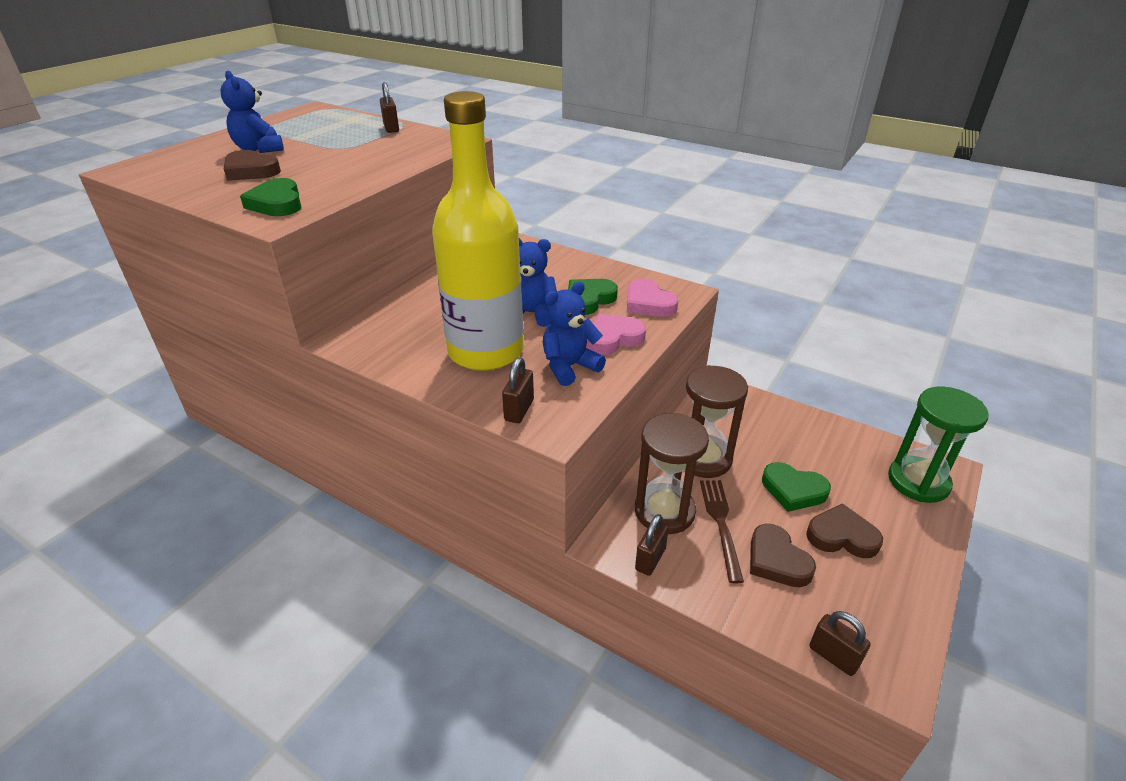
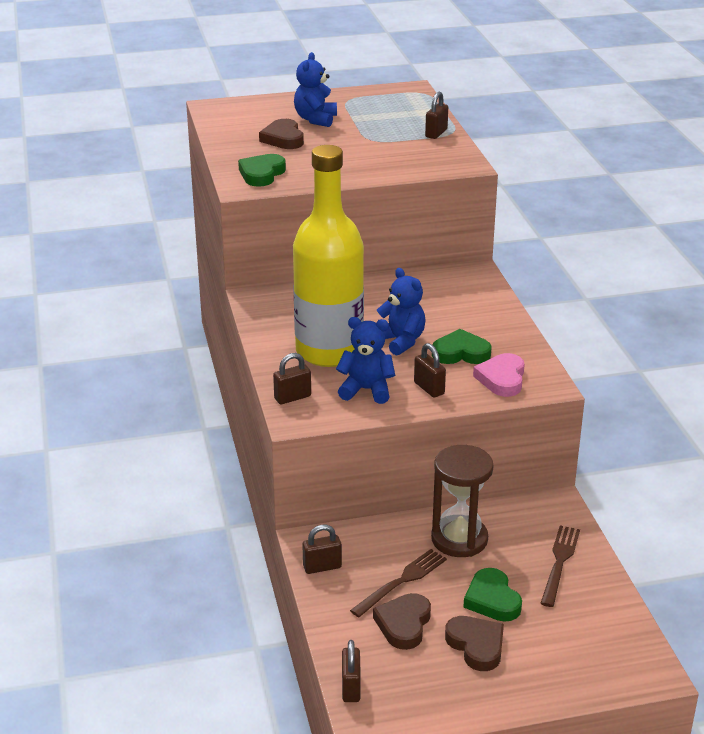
camera: 45 degrees right, 5 degrees down
(613, 338) = (429, 388): pink heart -> brown padlock
(664, 511) = (375, 549): brown hourglass -> none
(783, 430) = (559, 562): none -> brown fork
(918, 482) = (608, 662): green hourglass -> none

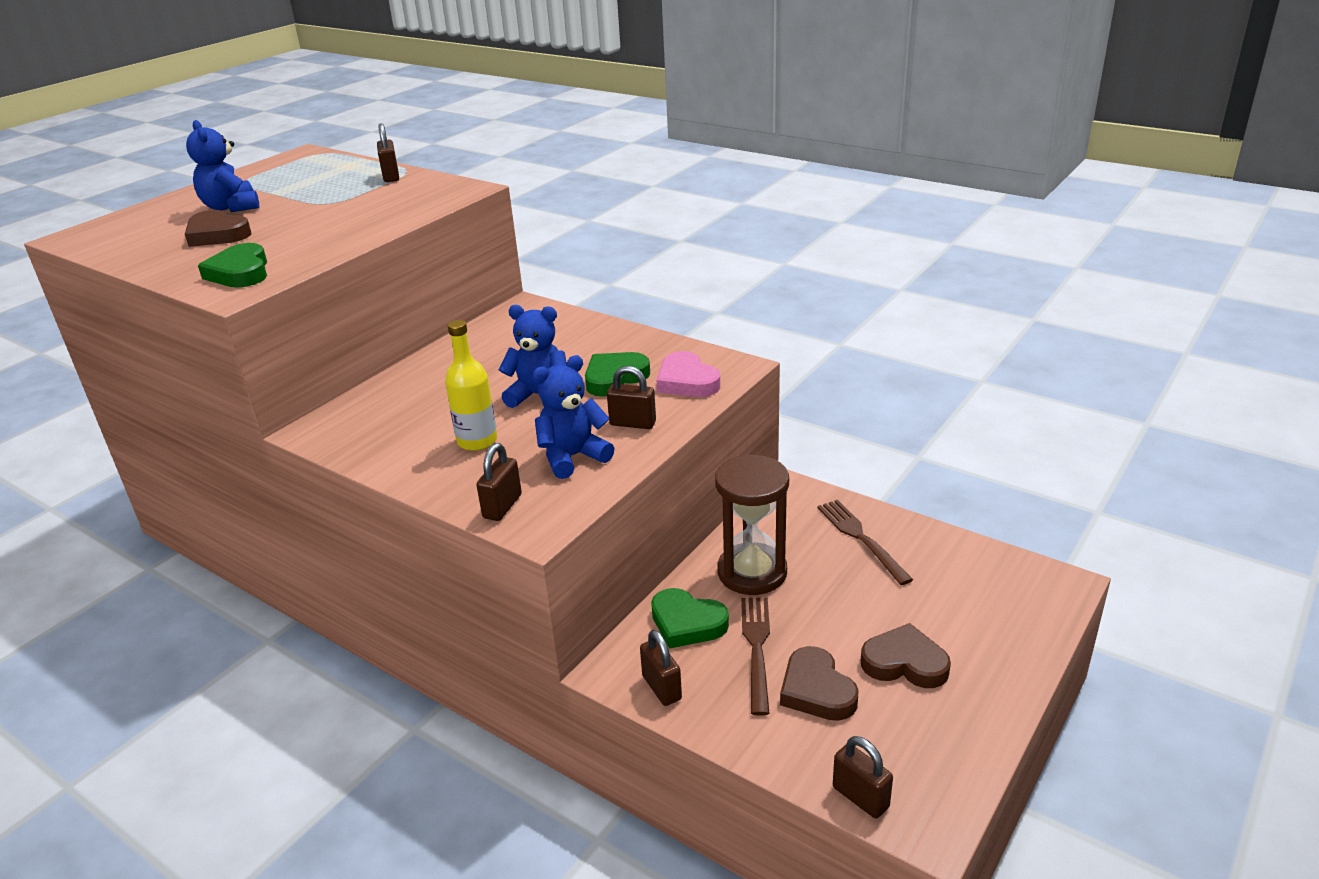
camera: 40 degrees left, 0 degrees up
(322, 567) = (661, 688): brown padlock -> brown padlock turned 60 degrees counterclockwise
(329, 351) = (477, 441): yellow bottle -> yellow bottle, size x0.45
(492, 600) = (856, 609): green heart -> green heart (687, 623)

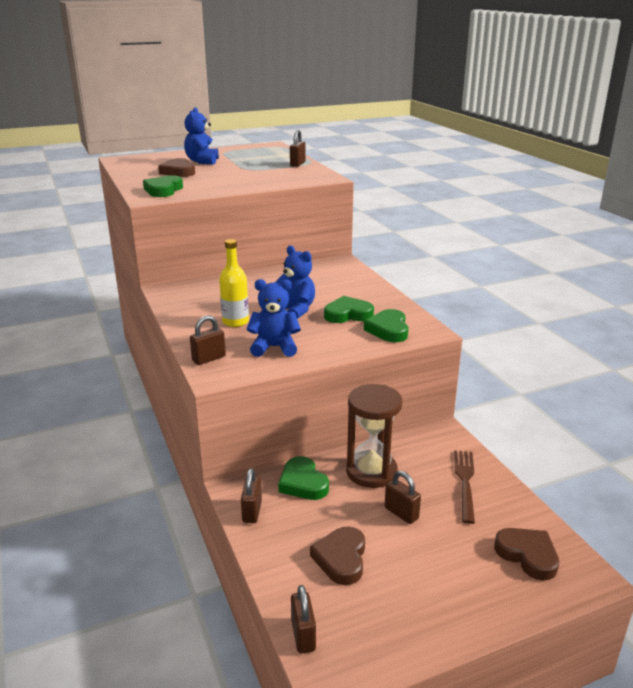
camera: 30 degrees right, 5 degrees down
(632, 423) = (329, 341): brown padlock -> brown padlock (401, 513)
(686, 381) = (388, 330): pink heart -> green heart
(756, 647) = (329, 516): brown fork -> none
(904, 663) = (416, 571): brown heart -> brown heart (527, 555)

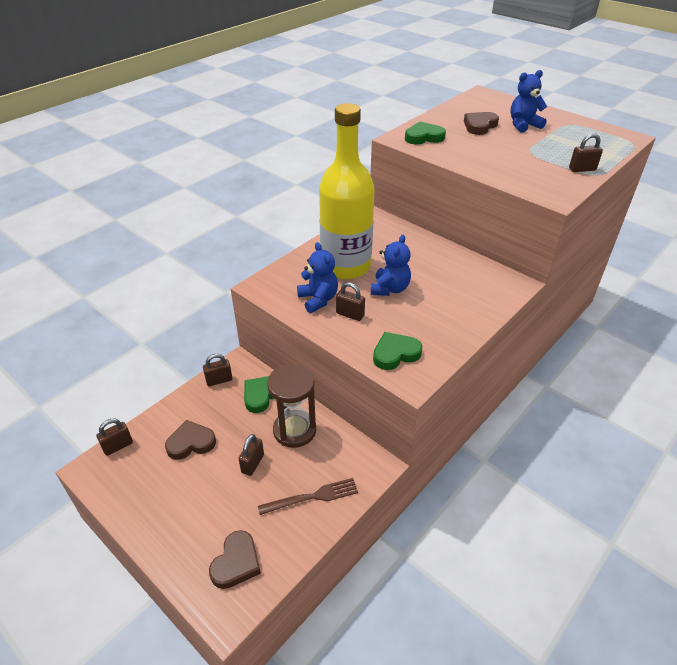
camera: 65 degrees right, 15 degrees up
(209, 359) = (281, 275): brown padlock -> brown padlock (350, 314)
(235, 322) = (345, 266): yellow bottle -> yellow bottle, size x2.21
(348, 314) = (406, 320): green heart -> none

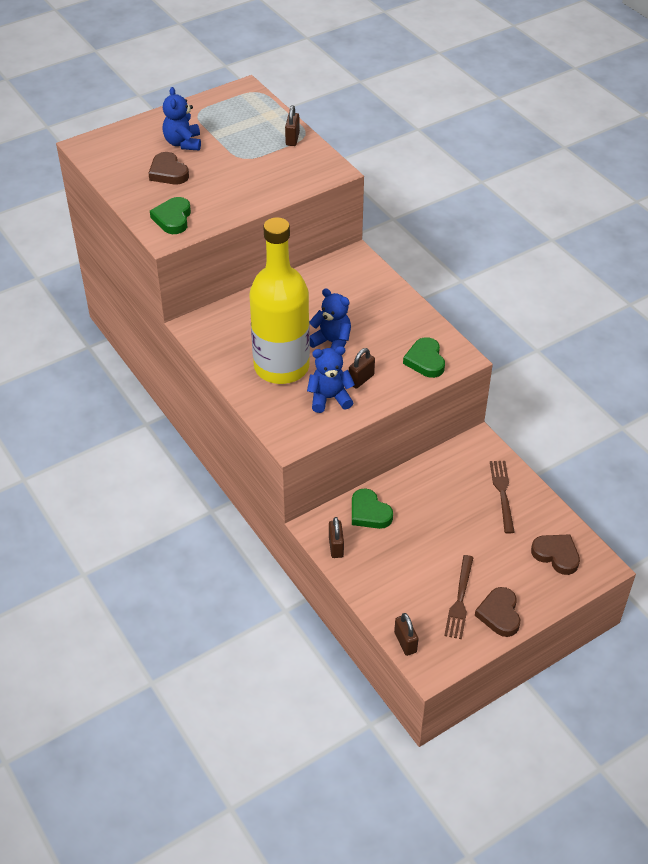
camera: 75 degrees left, 5 degrees up
(167, 480) = (460, 600): none -> brown fork
(191, 443) = (417, 578): brown heart -> brown heart (499, 614)
(252, 463) = (455, 531): brown padlock -> none
(294, 430) = (423, 493): brown hourglass -> none

